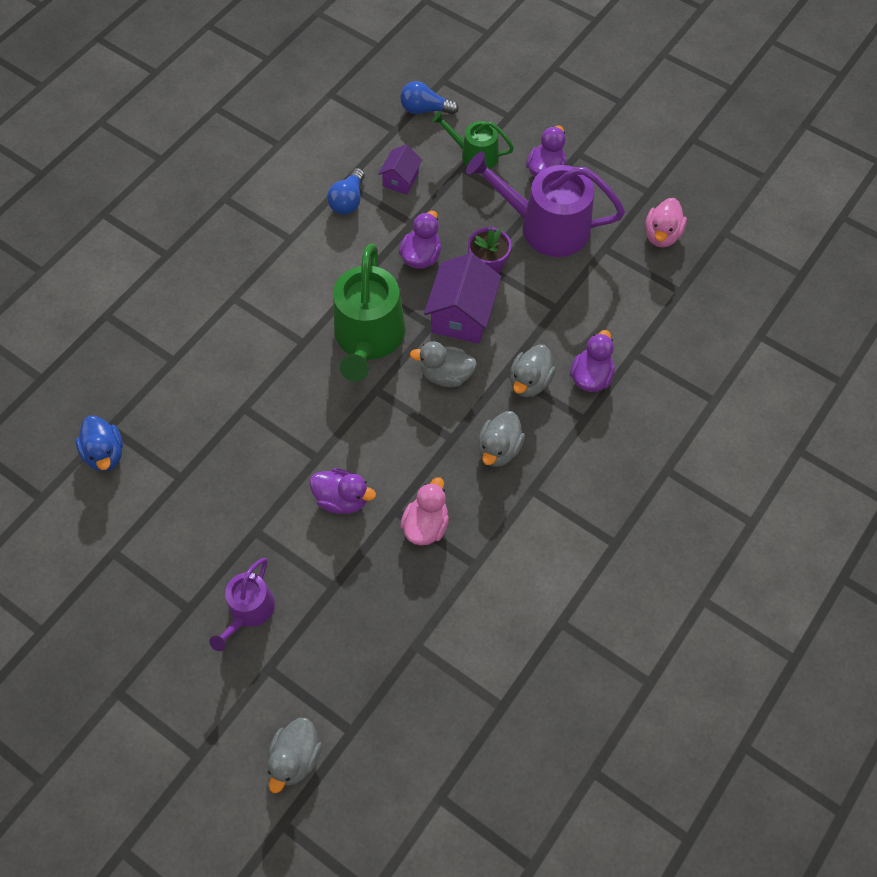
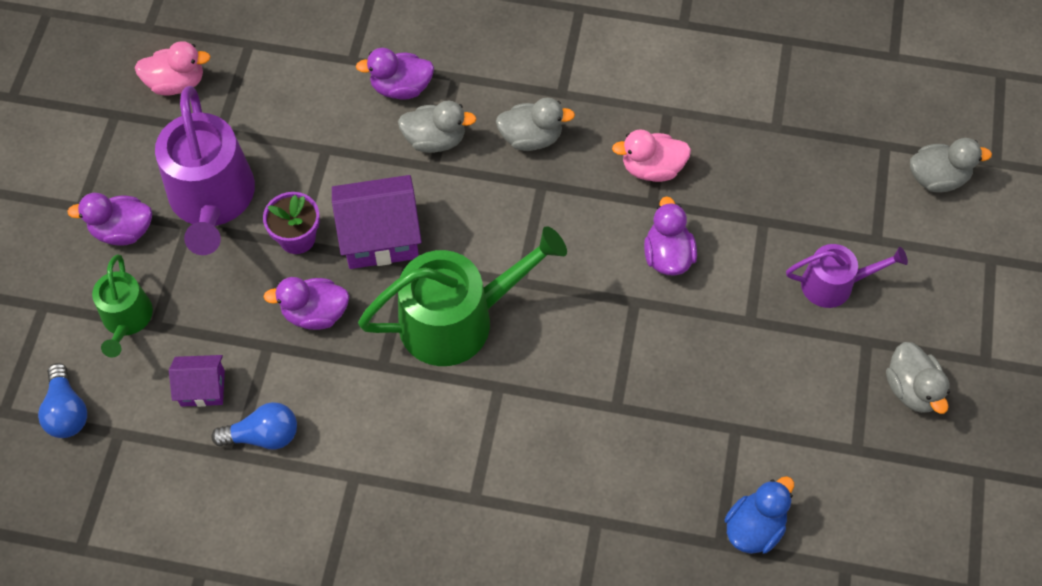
camera: 115 degrees left, 0 degrees up
(446, 375) = (467, 221): grey duck -> grey duck (912, 389)

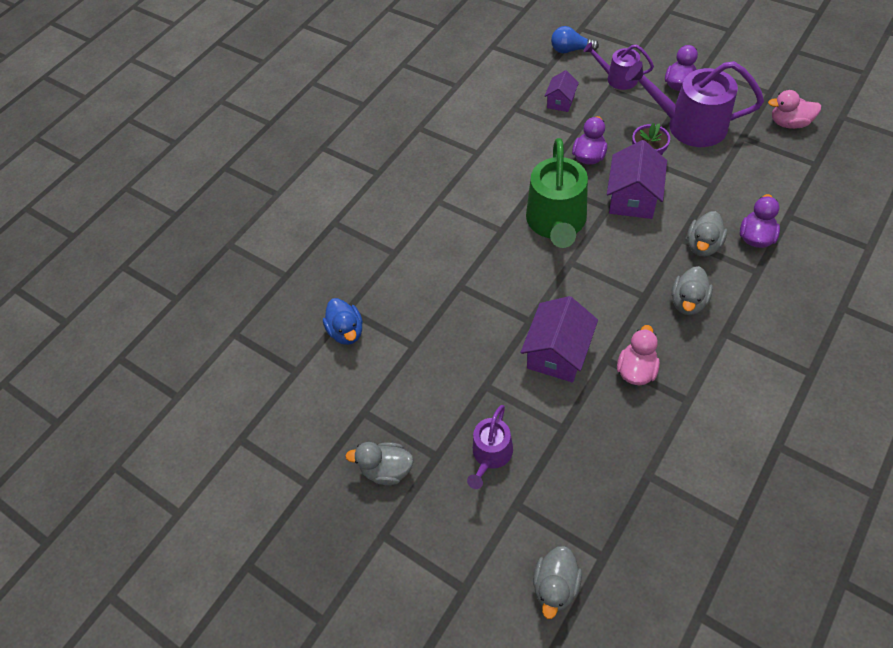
camera: 120 degrees right, 5 degrees down
(126, 319) = (618, 78): green watering can -> purple watering can
(176, 83) = (789, 123): pink duck -> pink duck turned 75 degrees clockwise
(263, 435) = (520, 121): blue light bulb -> none
(667, 256) = (557, 353): purple duck -> purple house

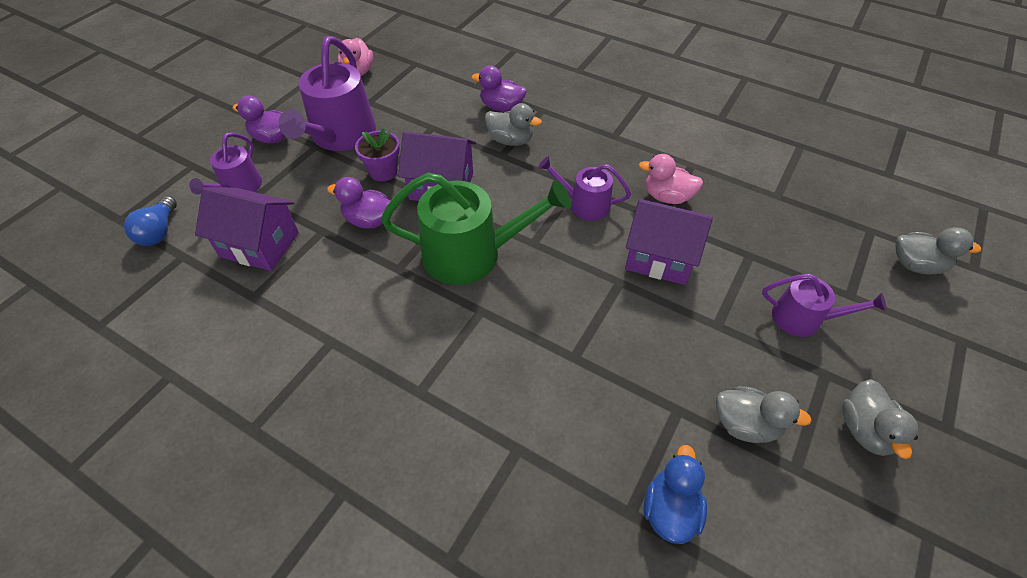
camera: 100 degrees left, 5 degrees down
(346, 331) = (670, 509): blue duck -> blue duck turned 45 degrees counterclockwise
(560, 102) = (259, 244): purple house -> purple house, size x1.74
(619, 301) = (584, 204): none -> purple watering can
(688, 302) = (581, 156): grey duck -> grey duck (745, 424)

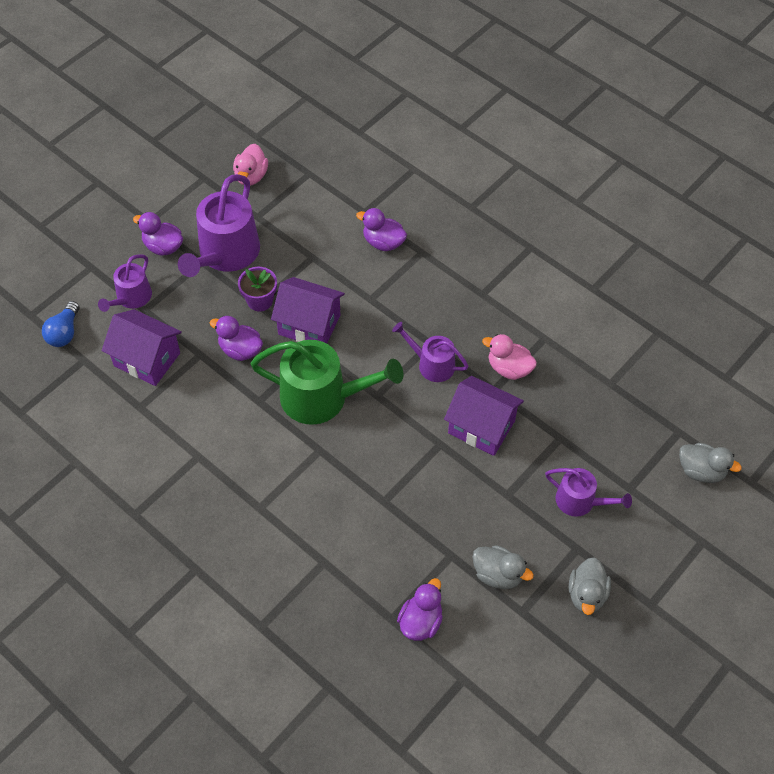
camera: 10 degrees right, 5 degrees up
(510, 140) = (382, 284): grey duck -> none
(670, 509) = (420, 621): blue duck -> purple duck

